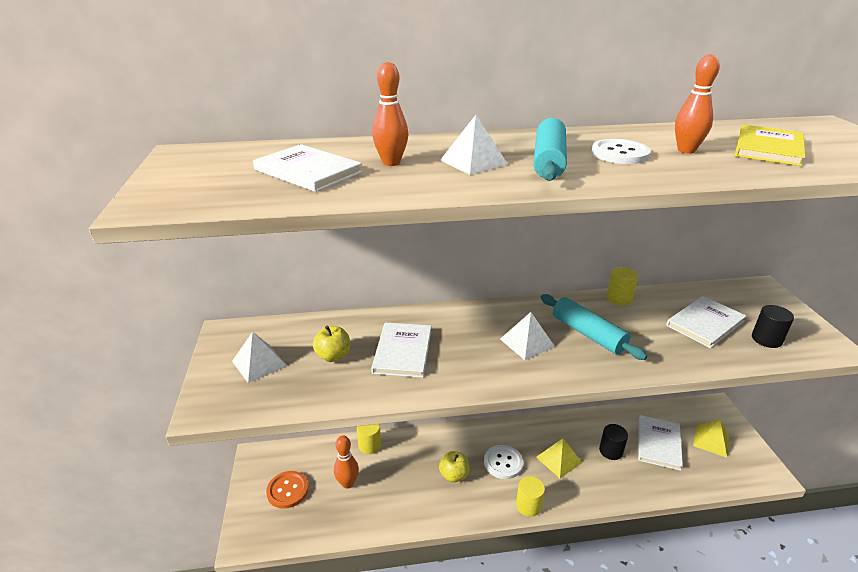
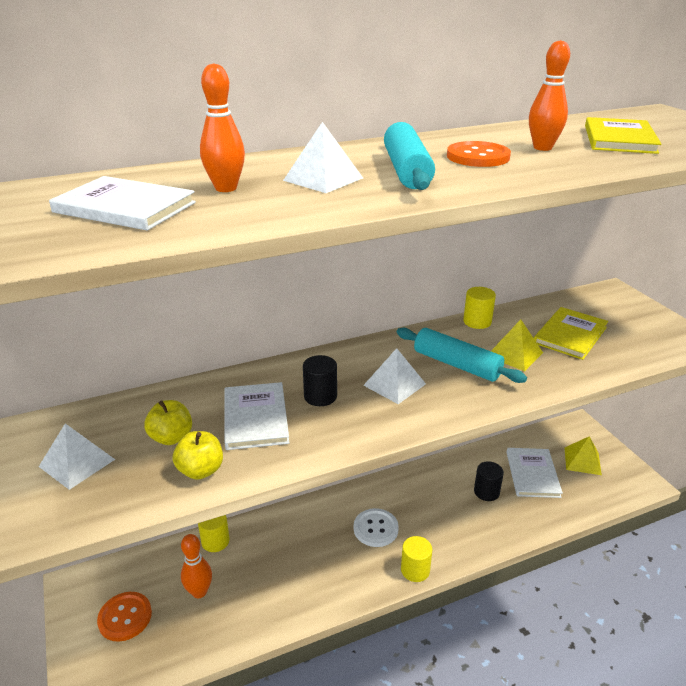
camera: 15 degrees left, 0 degrees up
(454, 475) = (324, 554): yellow apple -> yellow apple (201, 470)
(559, 460) = (435, 512): yellow pyramid -> yellow pyramid (514, 354)
(620, 154) = (478, 157): white button -> orange button
(705, 323) = (570, 335): white book -> yellow book
(766, 339) = (632, 342): black cylinder -> black cylinder (320, 396)

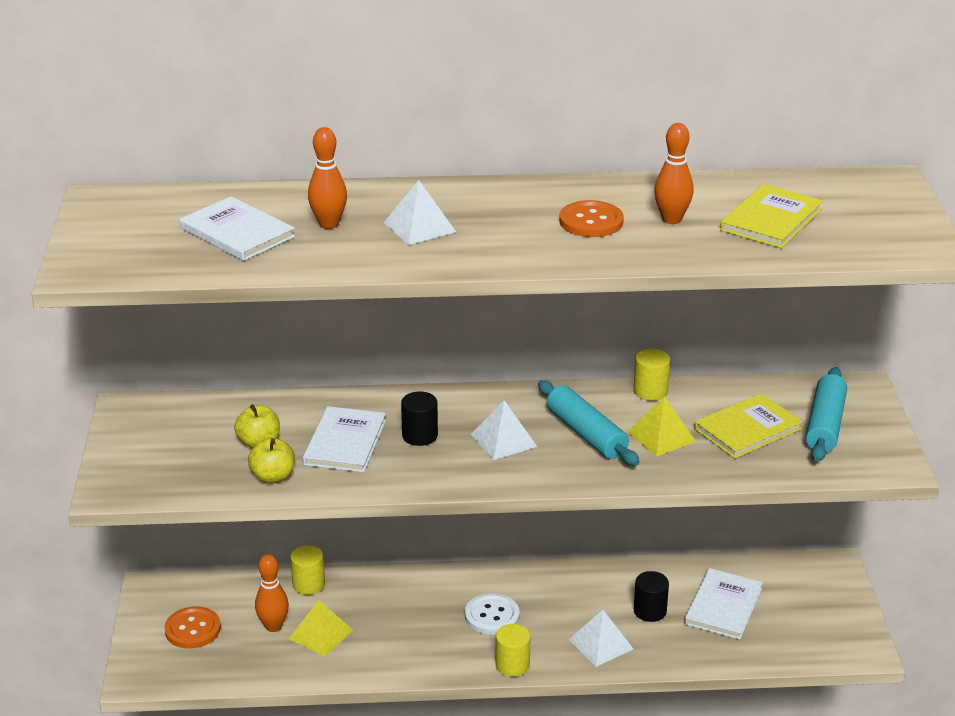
camera: 20 degrees right, 0 degrees up
(77, 463) = (169, 446): white pyramid -> white pyramid (600, 644)
(406, 170) = (504, 229): turquoise rolling pin -> turquoise rolling pin (825, 425)
(582, 461) = (802, 607): yellow pyramid -> yellow pyramid (321, 634)

